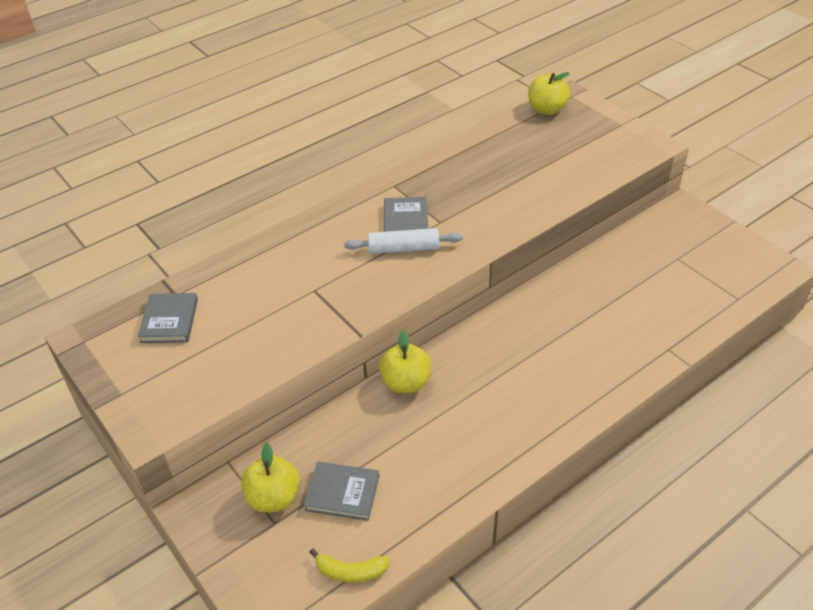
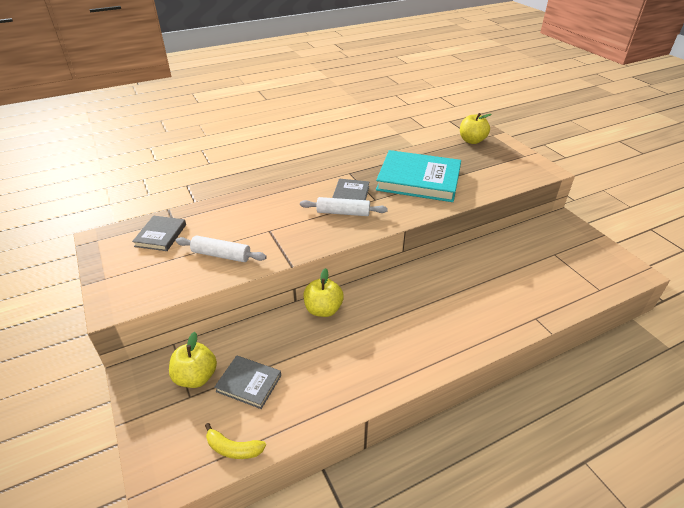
camera: 10 degrees right, 5 degrees down
(263, 335) = (221, 255): none -> white rolling pin
(489, 183) = (418, 180): none -> turquoise book

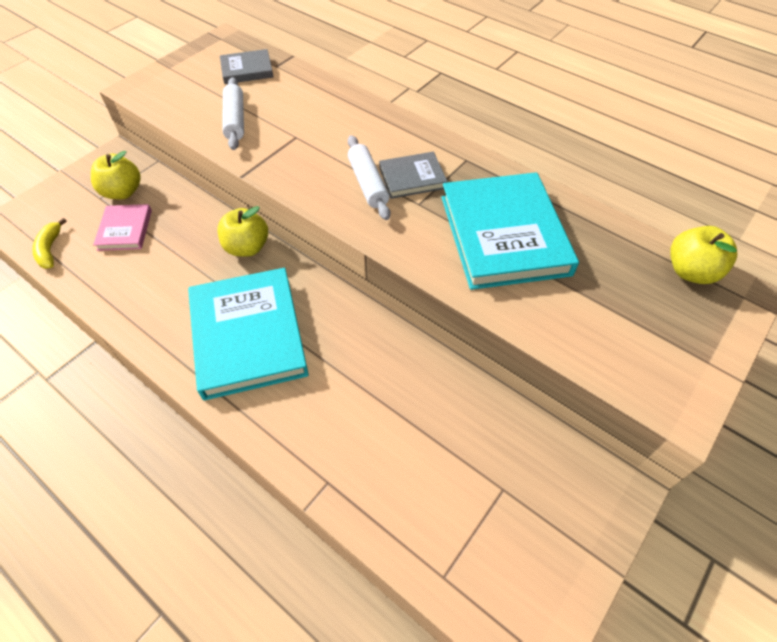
camera: 65 degrees right, 15 degrees up
(249, 383) = (125, 230): grey book -> pink book
(409, 328) = (248, 335): none -> turquoise book

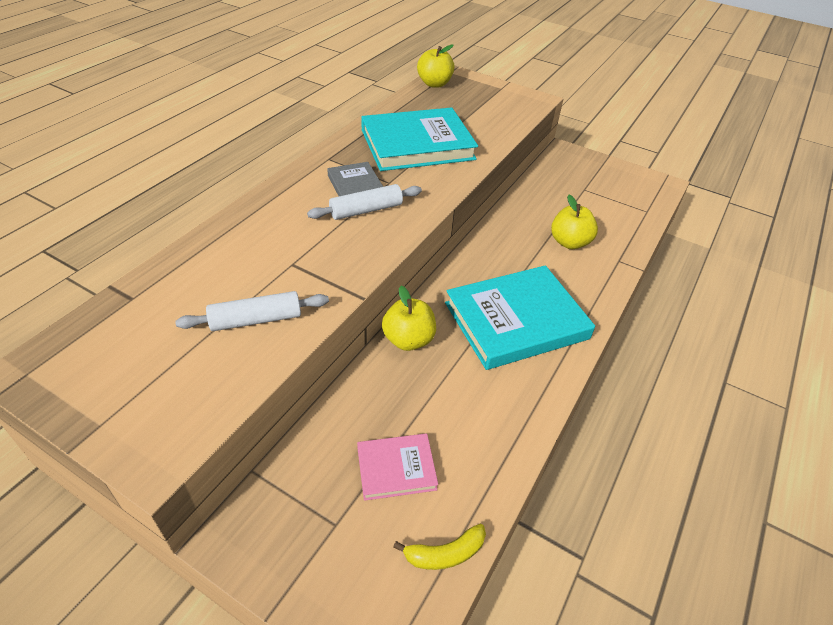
camera: 100 degrees left, 10 degrees down
(123, 192) = (322, 496): yellow apple -> yellow apple (569, 242)
(247, 70) = (135, 327): grey book -> none

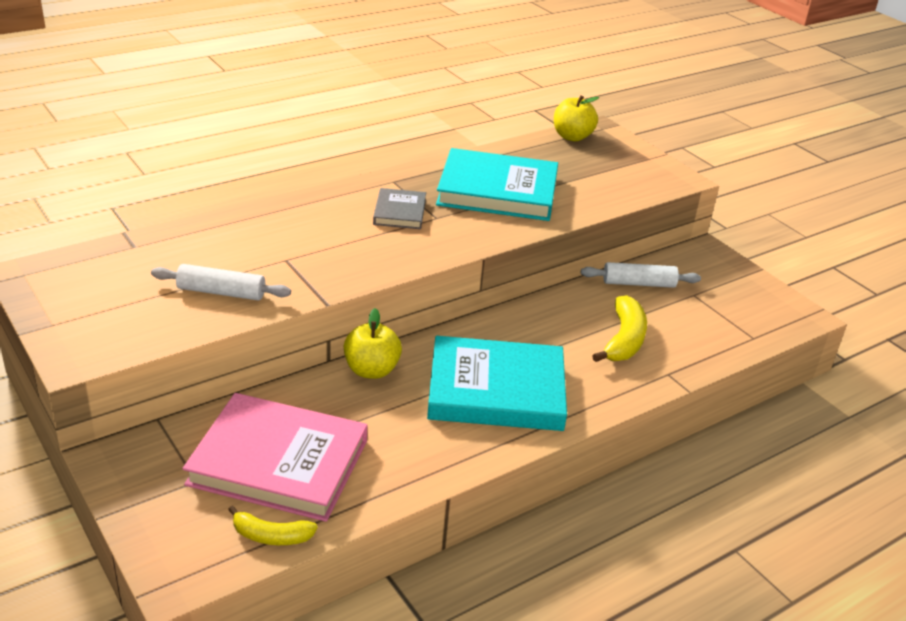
camera: 25 degrees right, 10 degrees down
(366, 210) = (392, 235): white rolling pin -> white rolling pin (638, 283)
(396, 468) = (279, 462): pink book -> pink book, size x2.01
(569, 242) = (624, 340): yellow apple -> yellow banana

